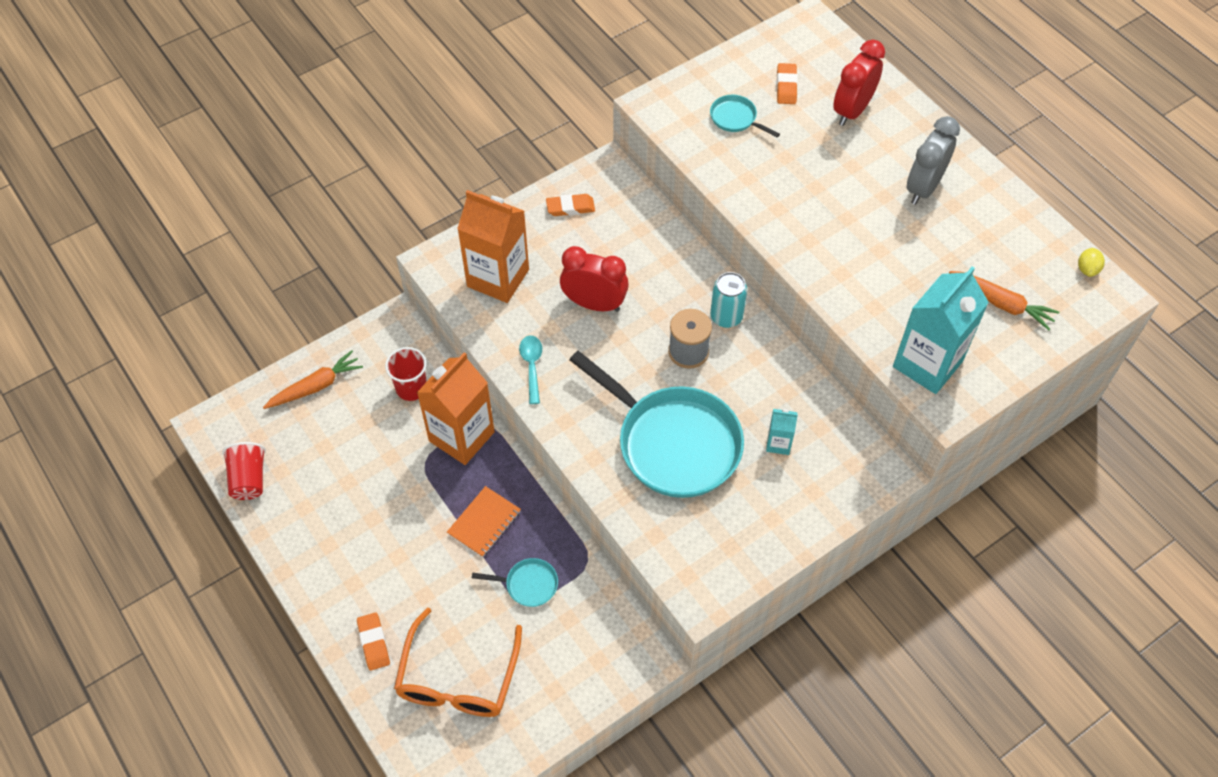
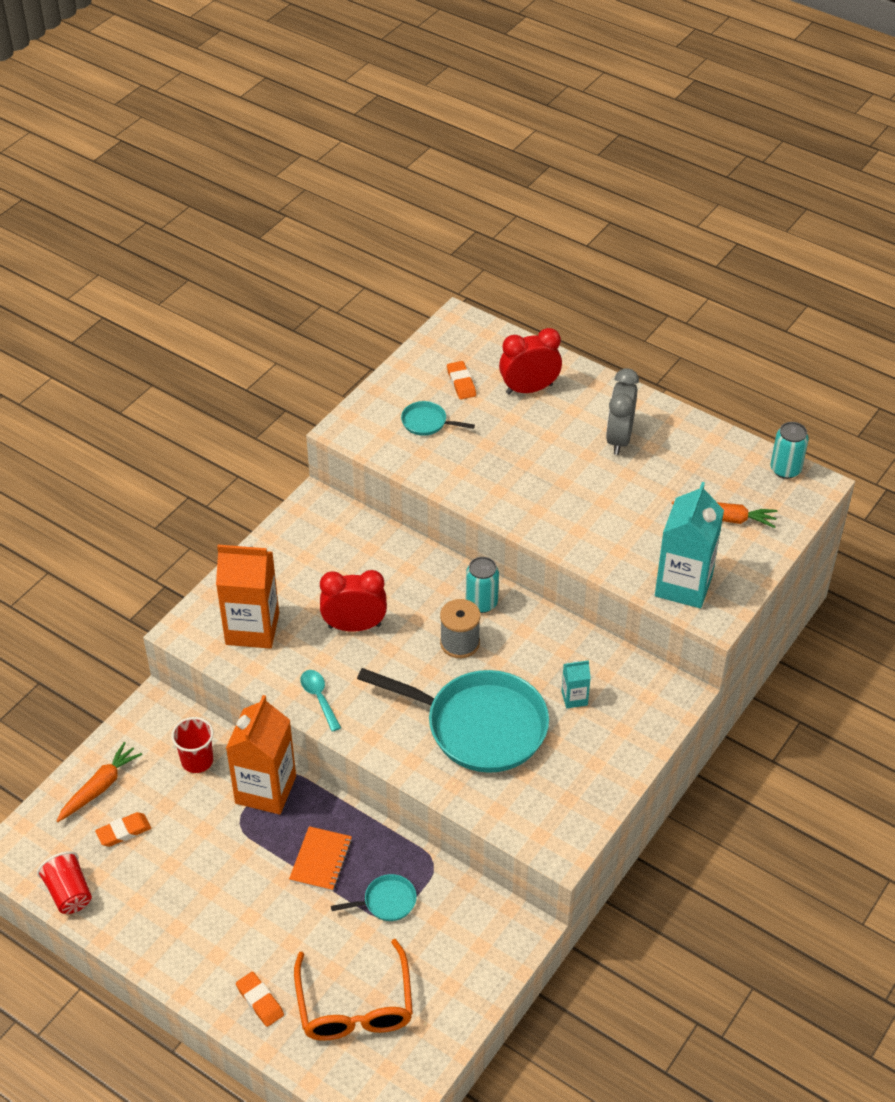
camera: 20 degrees left, 10 degrees down
(570, 207) = (295, 546): orange eraser -> orange eraser (124, 831)
(852, 111) = (529, 389): red clock -> red clock turned 60 degrees clockwise
(1087, 269) = (785, 469): yellow lemon -> turquoise can

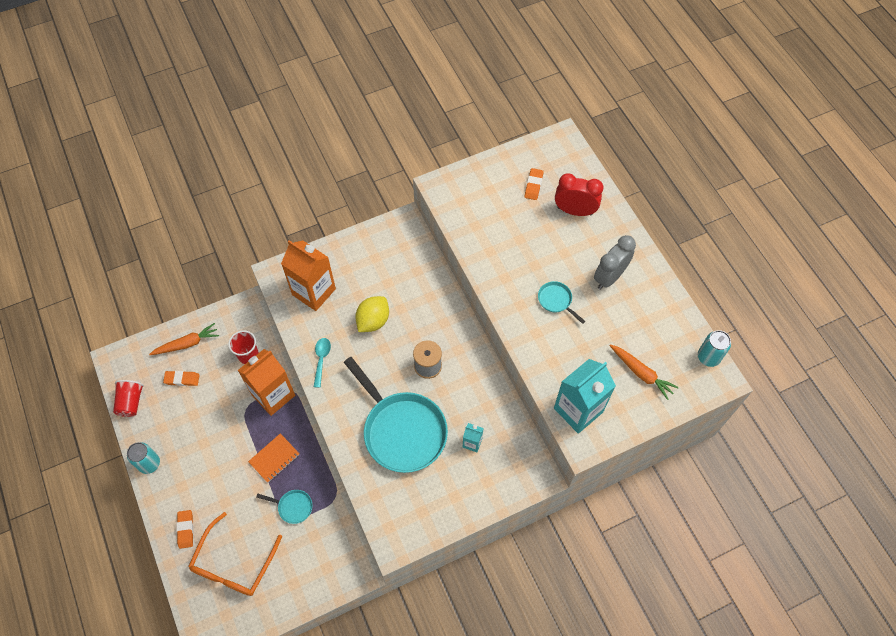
camera: 30 degrees right, 15 degrees up
(354, 626) = (373, 321): red clock -> yellow lemon
(427, 422) = (492, 205): turquoise pan -> turquoise pan (556, 300)
(481, 603) = (459, 344): turquoise can -> turquoise can (149, 463)

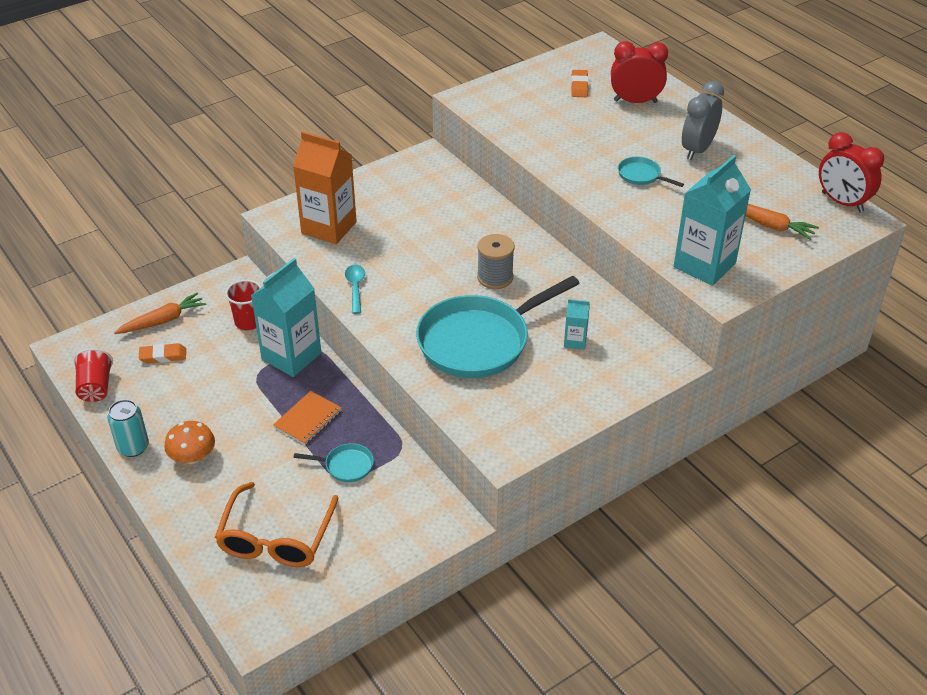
camera: 10 degrees left, 20 degrees down
(186, 529) = (199, 510): orange eraser -> none
(188, 480) = (192, 457): none -> orange mushroom
(273, 395) = (291, 356): orange carton -> turquoise carton
(373, 321) = (412, 245): yellow lemon -> none
(401, 430) = (479, 341): turquoise pan -> turquoise pan turned 105 degrees clockwise
(708, 357) = (842, 202): turquoise can -> red clock

